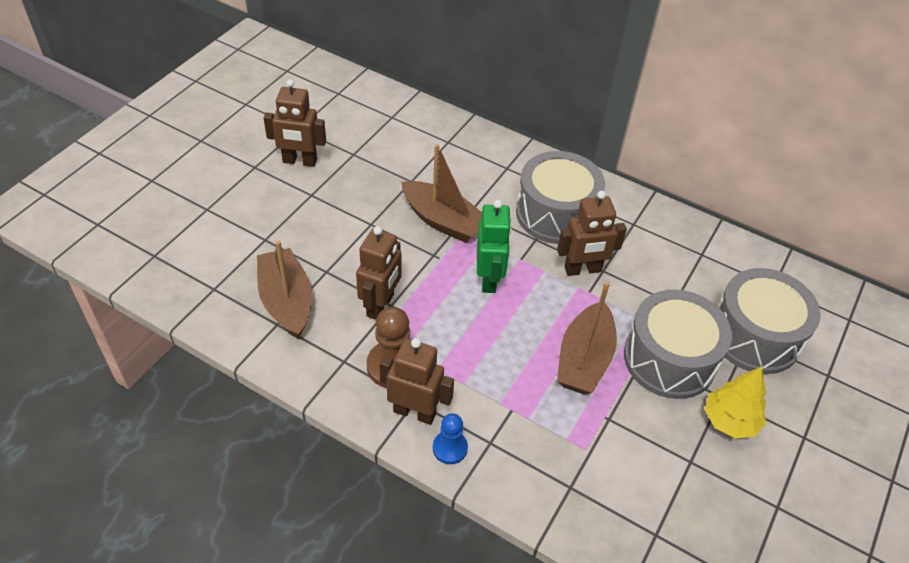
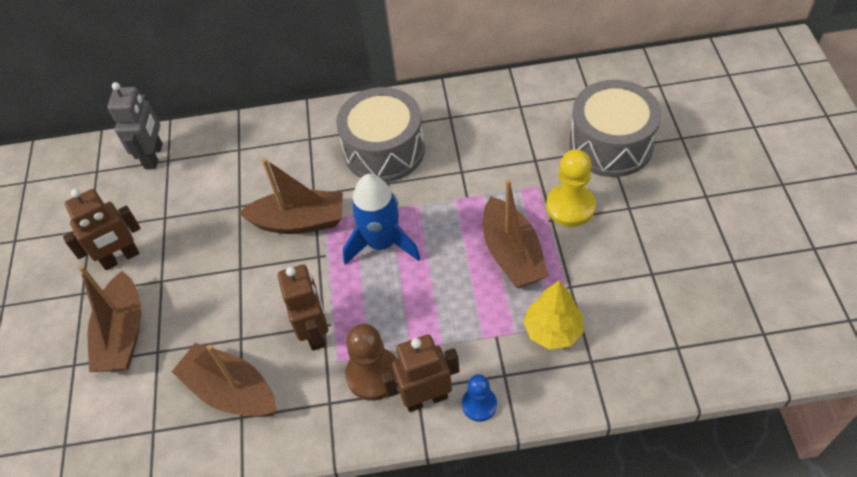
camera: 30 degrees left, 5 degrees up
(254, 212) = (123, 334): none -> brown boat
(385, 108) = (154, 156): none -> grey robot
(489, 279) = (382, 243): green robot -> blue rocket
(582, 270) = (446, 182): brown robot -> none
(669, 359) = (570, 206): grey drum -> yellow pawn
(730, 421) = (650, 222): yellow tree -> yellow tree (553, 330)

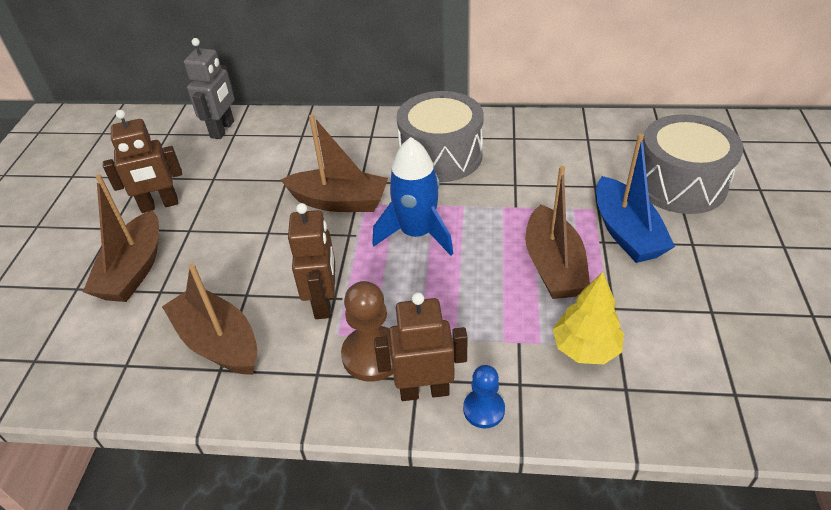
camera: 10 degrees right, 10 degrees down
(570, 206) = (626, 232): yellow pawn -> blue boat

